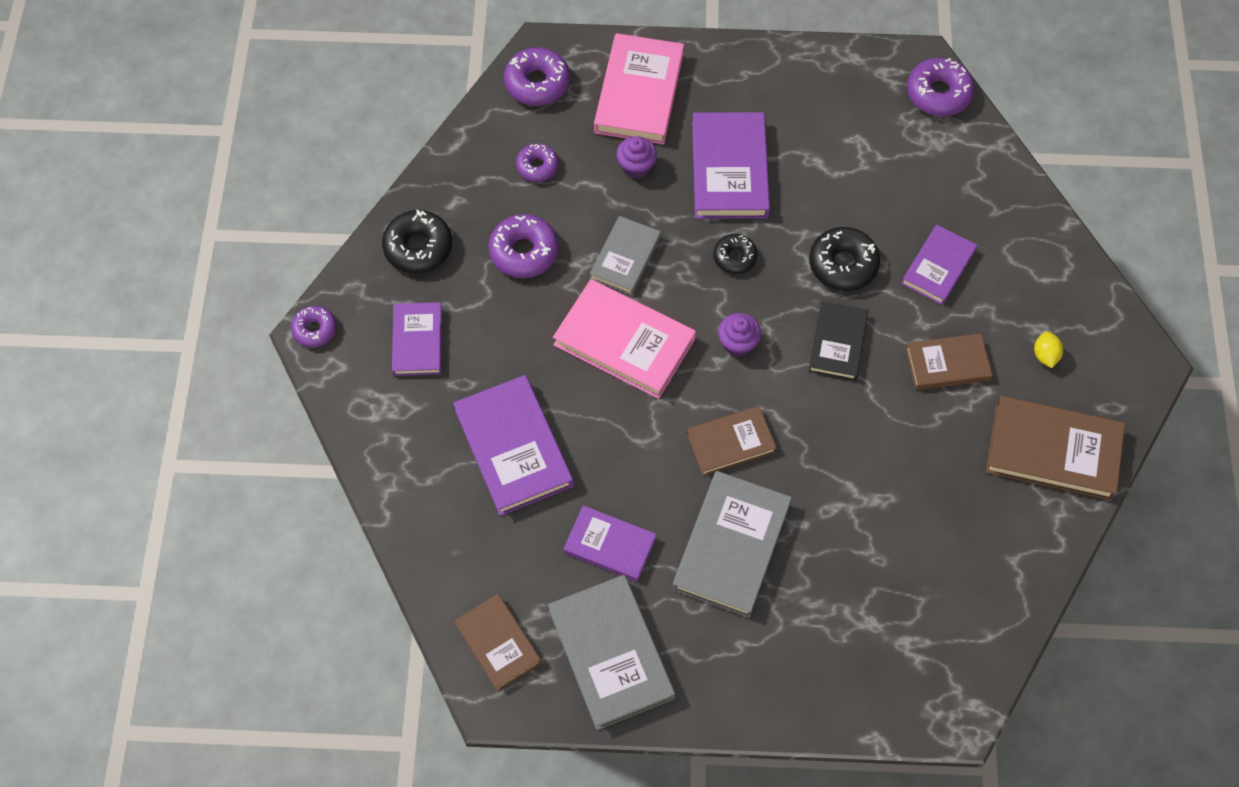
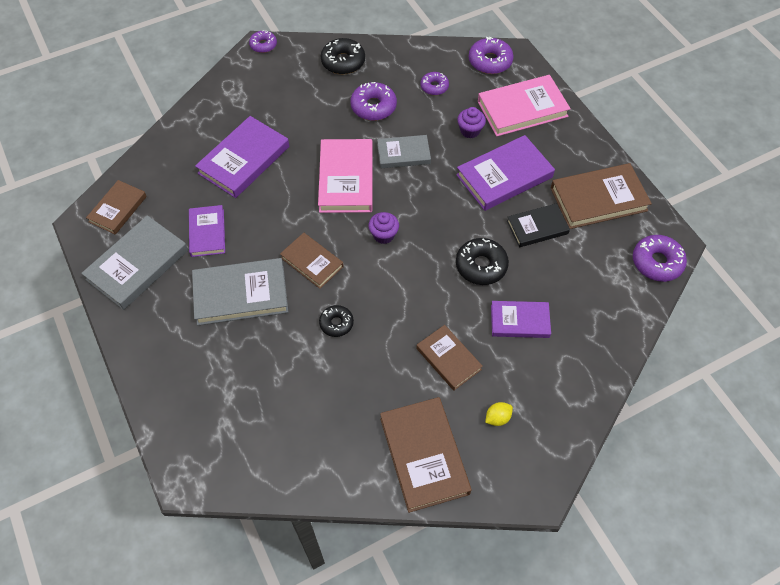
camera: 60 degrees right, 5 degrees down
(417, 341) = (284, 88): purple book -> none
(734, 257) = (443, 206): black donut -> black donut (336, 323)
(822, 96) = (598, 199): none -> brown book
(838, 343) = (420, 288): black book -> black book (537, 227)

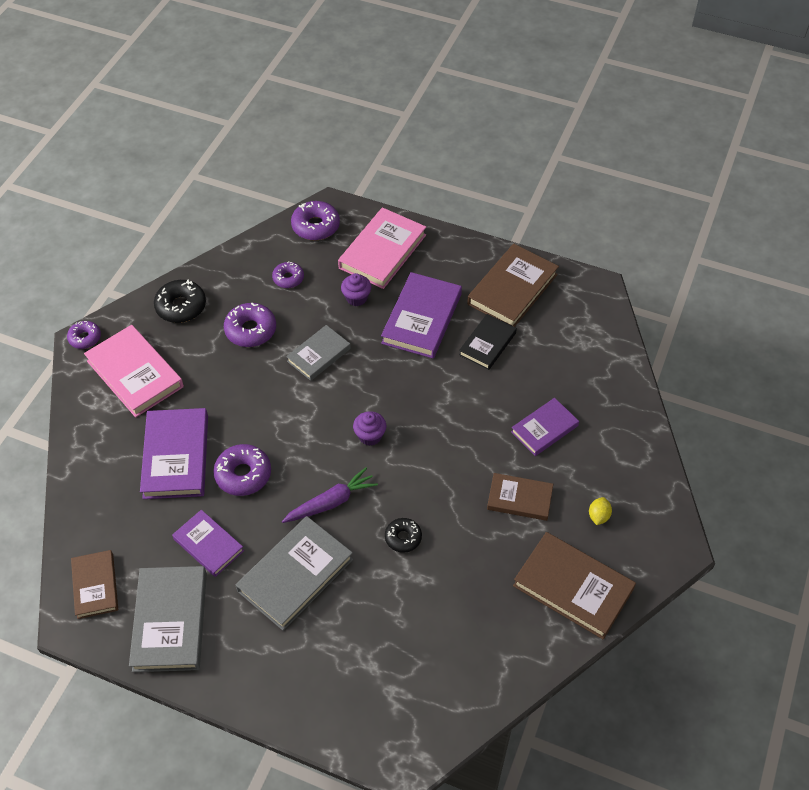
camera: 40 degrees left, 5 degrees down
(312, 262) = (331, 502): brown book -> purple carrot
(346, 179) = (289, 410): pink book -> pink book (135, 374)
(481, 266) = (473, 406): black donut -> none
(657, 262) = (600, 311): purple donut -> purple donut (243, 474)

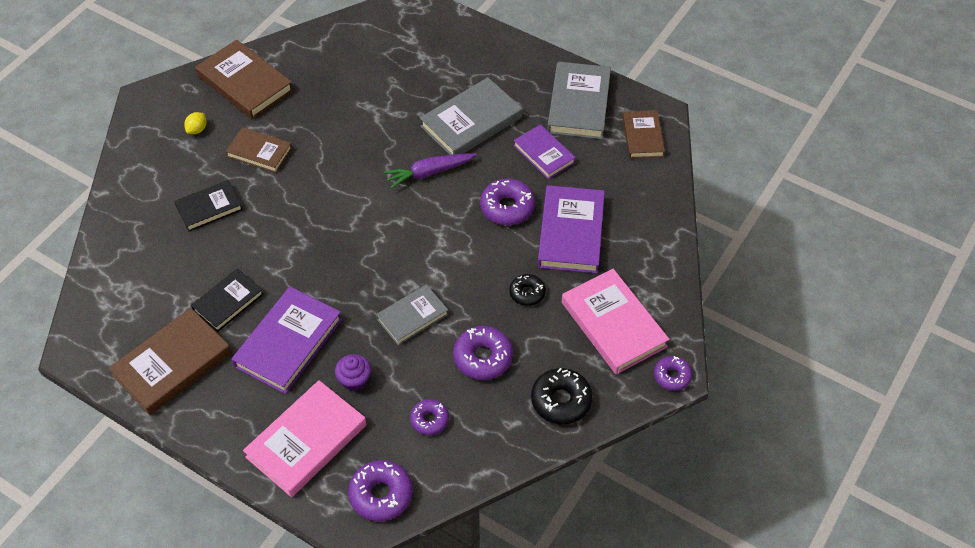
camera: 170 degrees left, 0 degrees up
(370, 436) = (379, 225): purple cupcake -> none
(403, 538) = (373, 136): black donut -> black donut (527, 293)
(544, 429) = (209, 208): purple book -> black book

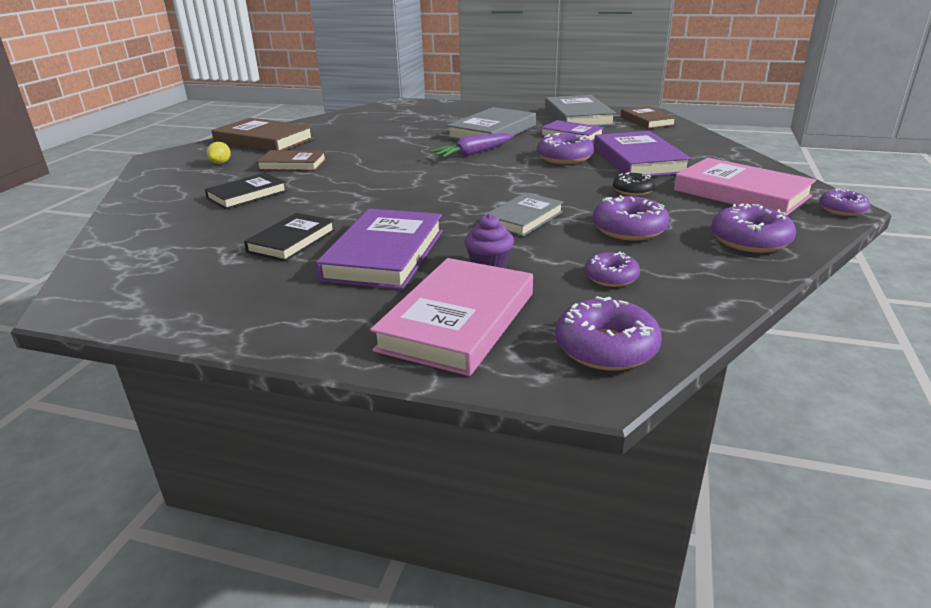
camera: 15 degrees left, 25 degrees down
(172, 364) = (228, 293): brown book -> none
(561, 401) = (750, 240): black donut -> purple donut

